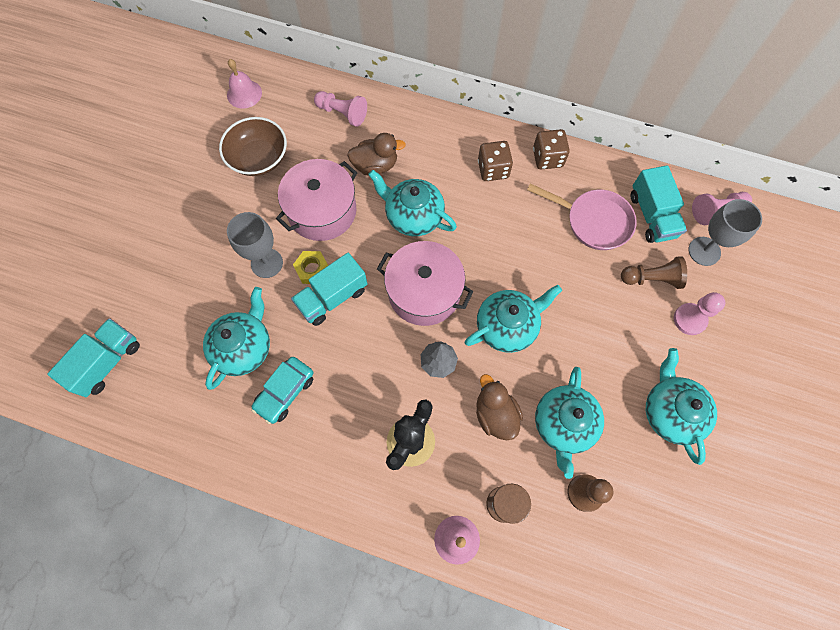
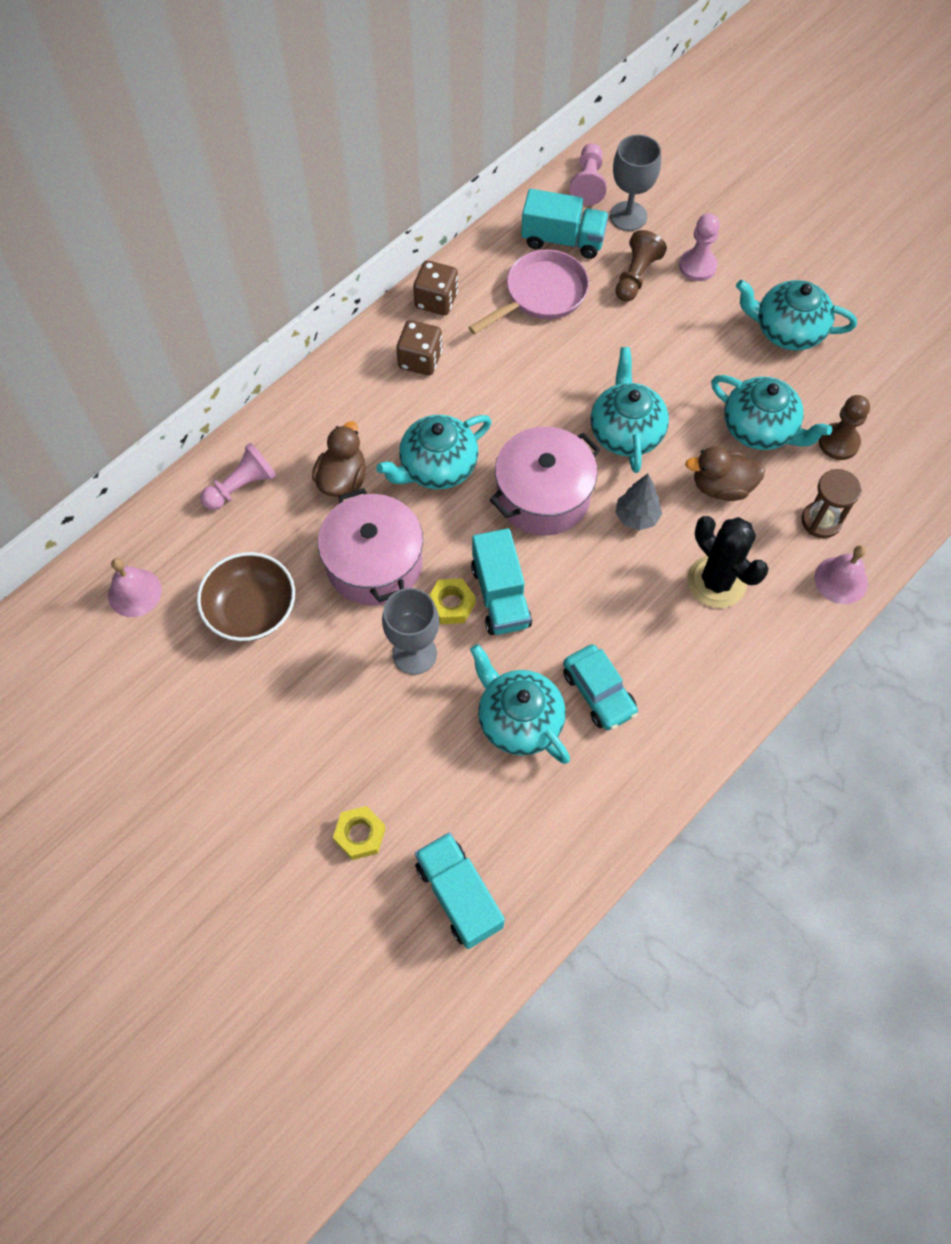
camera: 65 degrees left, 5 degrees down
(130, 286) = (360, 835): none -> yellow nut

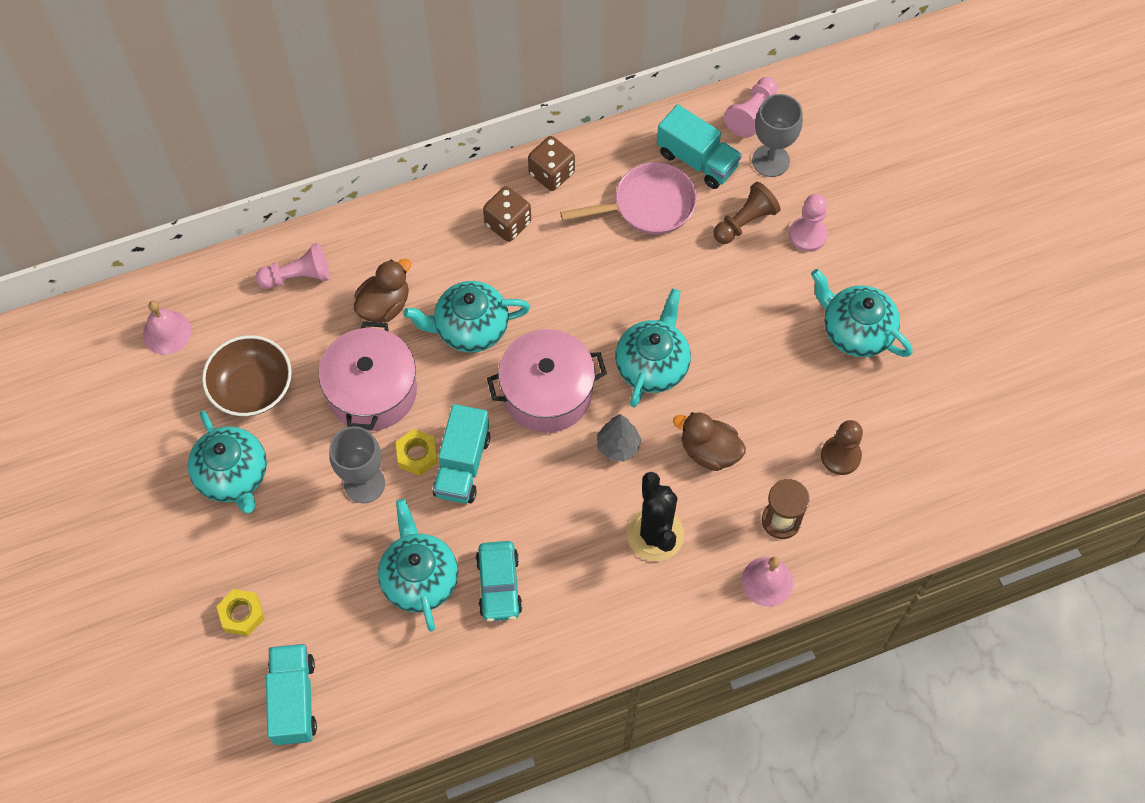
camera: 25 degrees right, 0 degrees up
(760, 429) = (775, 413): turquoise teapot -> turquoise teapot (233, 476)

